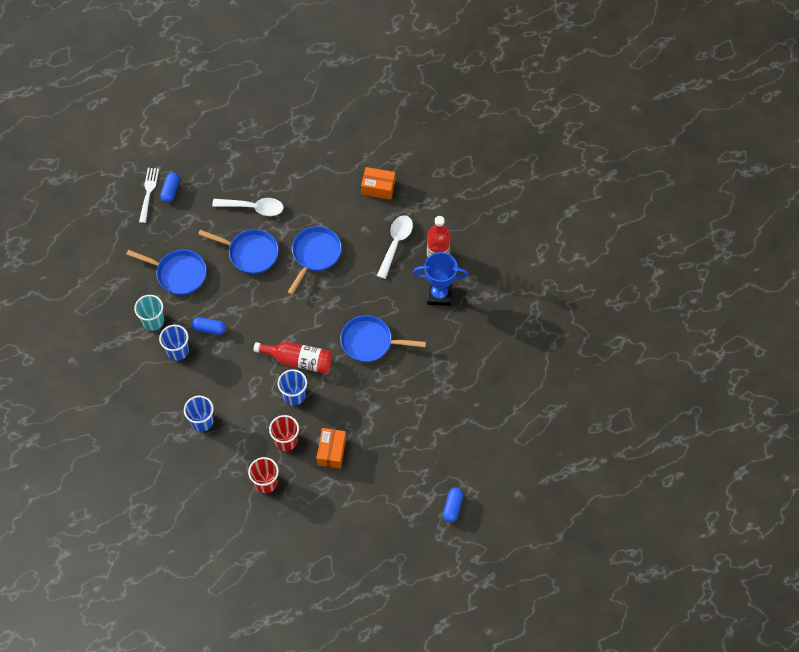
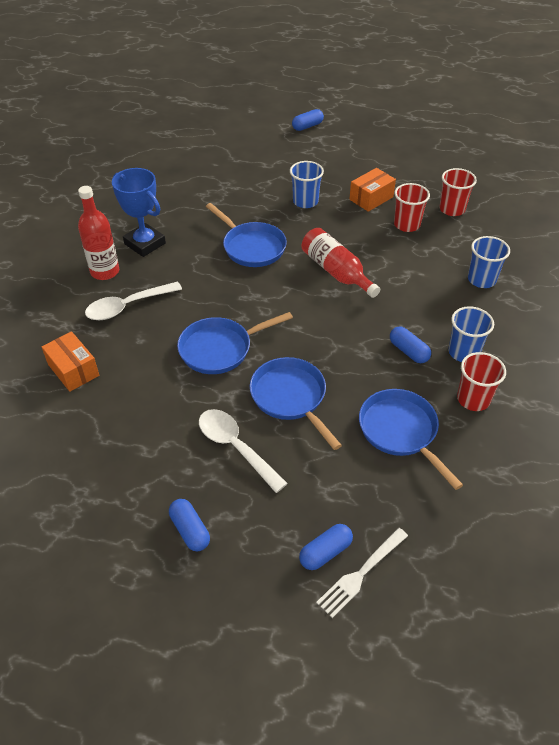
camera: 140 degrees left, 15 degrees down
(153, 321) = (473, 399): turquoise cup -> red cup
(238, 158) = (190, 530): none -> blue capsule
(294, 395) = (367, 250): blue cup -> blue cup (305, 201)

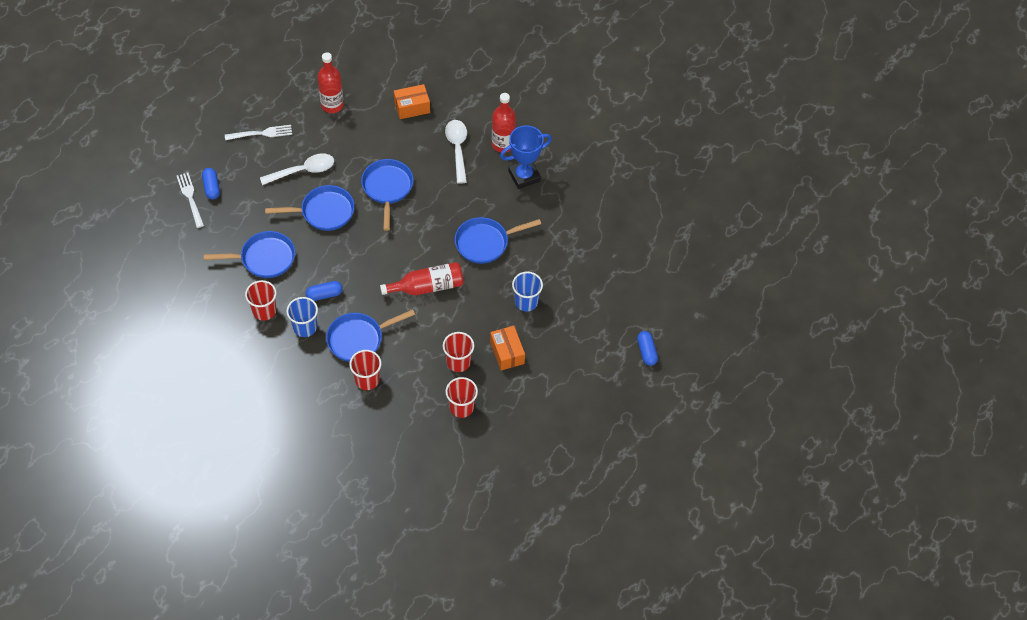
camera: 110 degrees right, 10 degrees up
(99, 460) = (332, 105): none -> red bottle
(190, 530) = (261, 133): blue capsule -> white fork
(441, 302) = (358, 339): none -> blue pan
(481, 279) = (367, 380): blue cup -> red cup

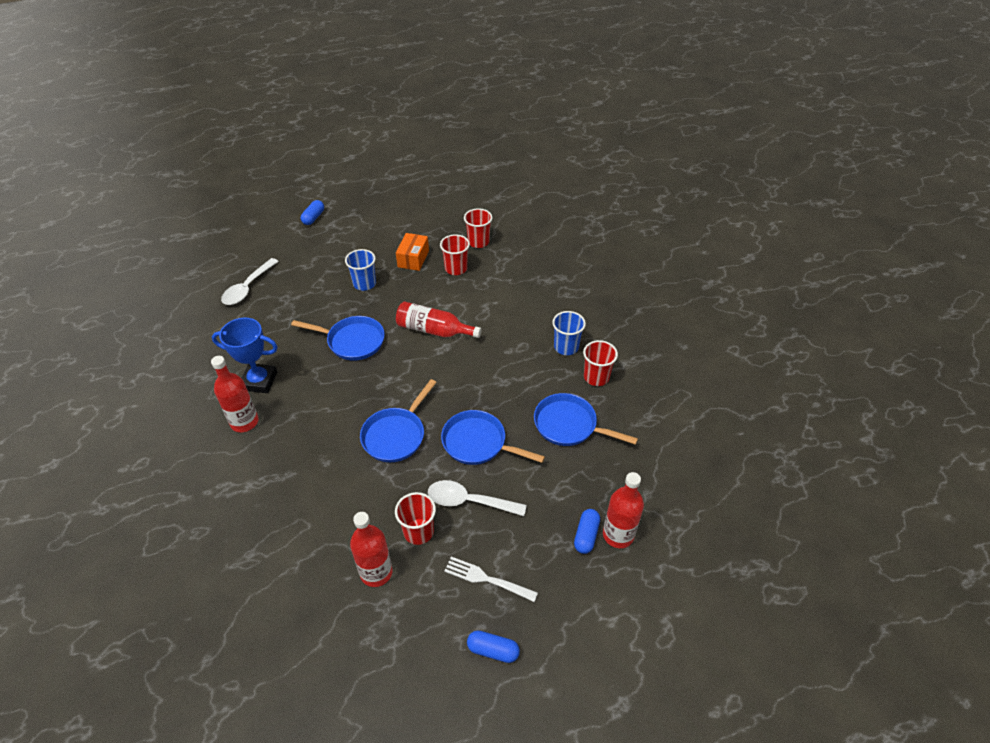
camera: 145 degrees left, 10 degrees down
(190, 198) = (618, 535): white fork -> red bottle
(324, 294) = (530, 365): blue capsule -> blue capsule (493, 650)
(358, 339) = (524, 318): blue pan -> none
(367, 380) = (538, 287): red cup -> red cup (418, 531)
(412, 107) = (291, 516): orange box -> none
(457, 148) = (291, 441): white spoon -> white spoon (248, 288)

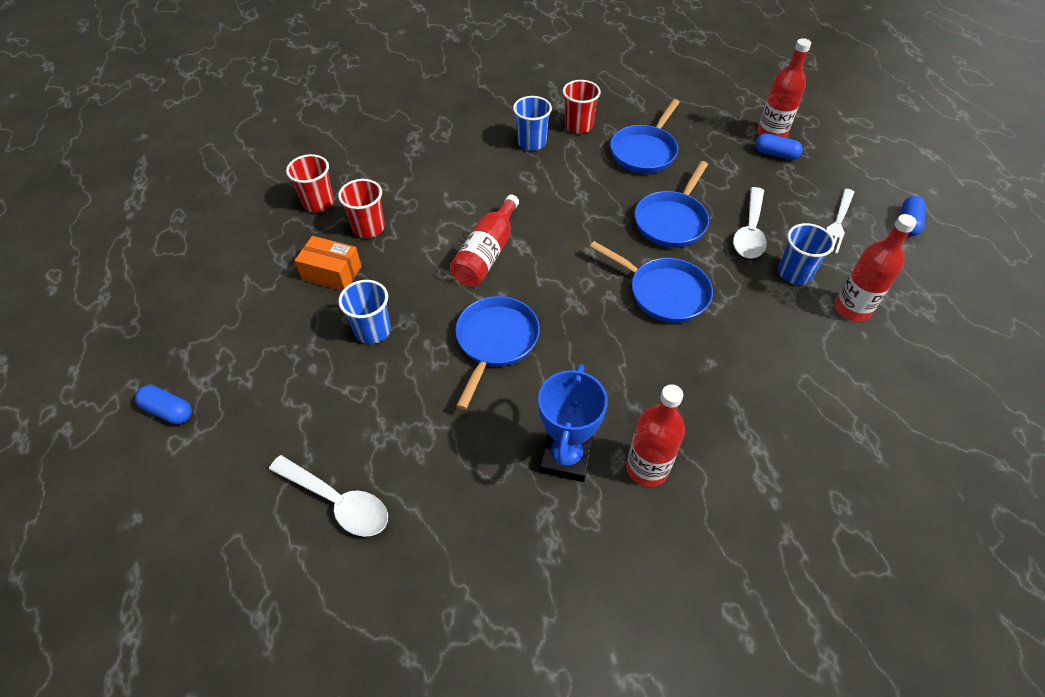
camera: 85 degrees left, 5 degrees up
(418, 531) = (794, 273): red cup -> blue cup

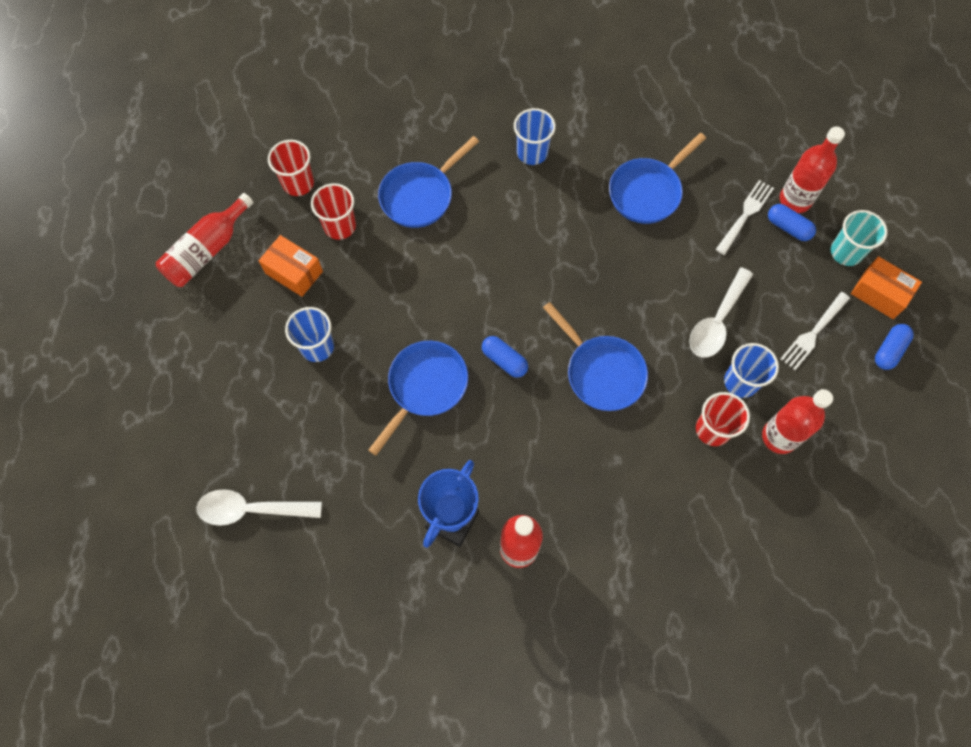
camera: 15 degrees right, 15 degrees up
(168, 411) = (128, 386): blue capsule -> blue capsule (504, 360)
(338, 502) = (251, 509): white spoon -> white spoon turned 135 degrees clockwise
(486, 254) = (445, 285): red bottle -> red bottle (207, 251)
(578, 126) = (589, 140): red cup -> red cup (712, 429)
(671, 221) = (642, 289): blue pan -> blue pan (420, 196)
(735, 152) = (745, 215): none -> white fork
(832, 162) = (846, 252): none -> turquoise cup
(876, 185) = (879, 294): none -> orange box

